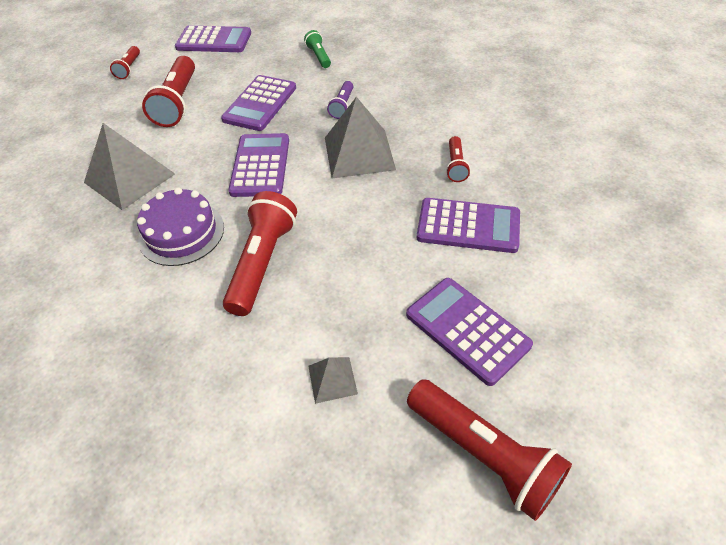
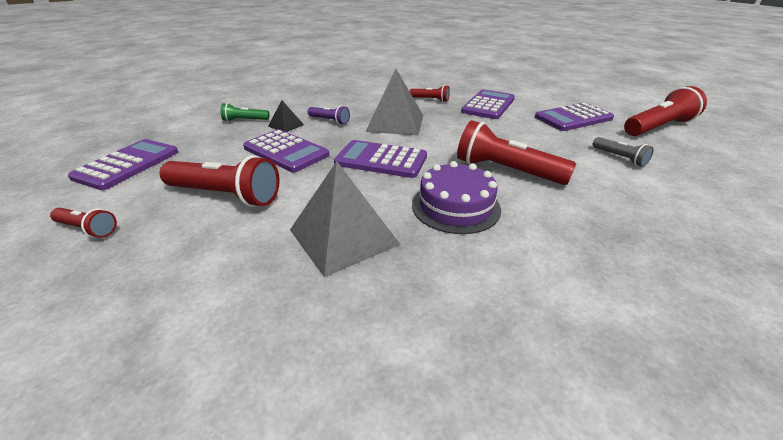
camera: 75 degrees left, 15 degrees down
(318, 83) = (286, 125): none -> black pyramid
(332, 379) = (620, 158): grey pyramid -> grey flashlight

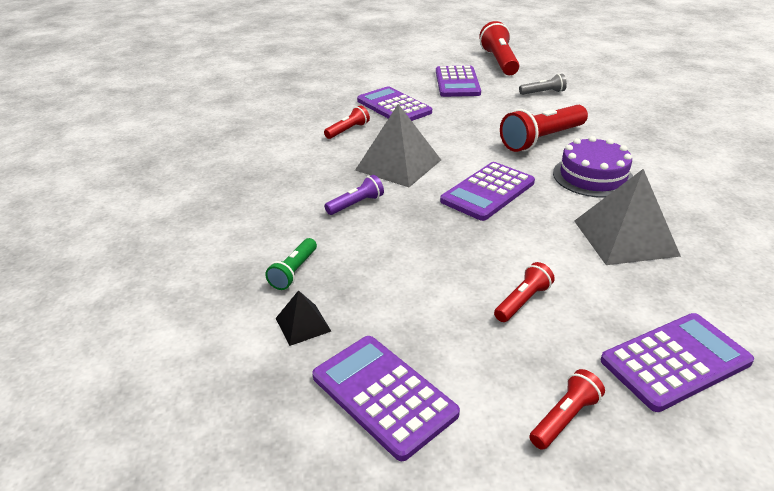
camera: 65 degrees left, 0 degrees up
(226, 196) = (523, 301): red flashlight -> red flashlight, size x0.52
(286, 125) = (344, 238): black pyramid -> black pyramid (303, 324)
(286, 151) = (428, 248): purple calculator -> purple calculator (675, 361)

